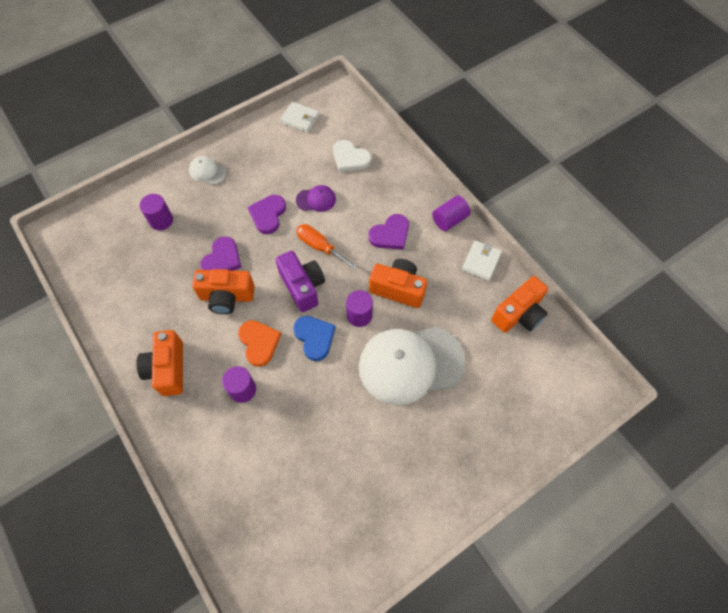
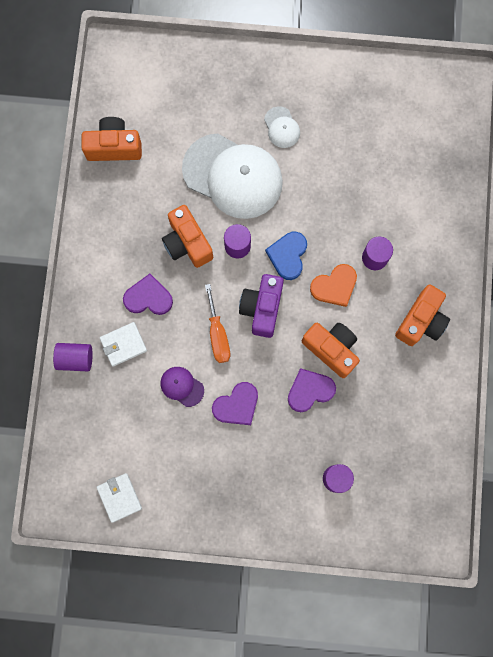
camera: 140 degrees left, 15 degrees up
(207, 172) = (256, 503): white cap -> white cap (282, 127)
(259, 343) = (334, 286): orange heart -> orange heart turned 135 degrees counterclockwise
(350, 158) = (112, 408): white heart -> none
(449, 220) = (86, 270): purple cylinder -> purple cylinder (75, 359)
(481, 261) = (98, 212): white wallet -> white wallet (123, 344)

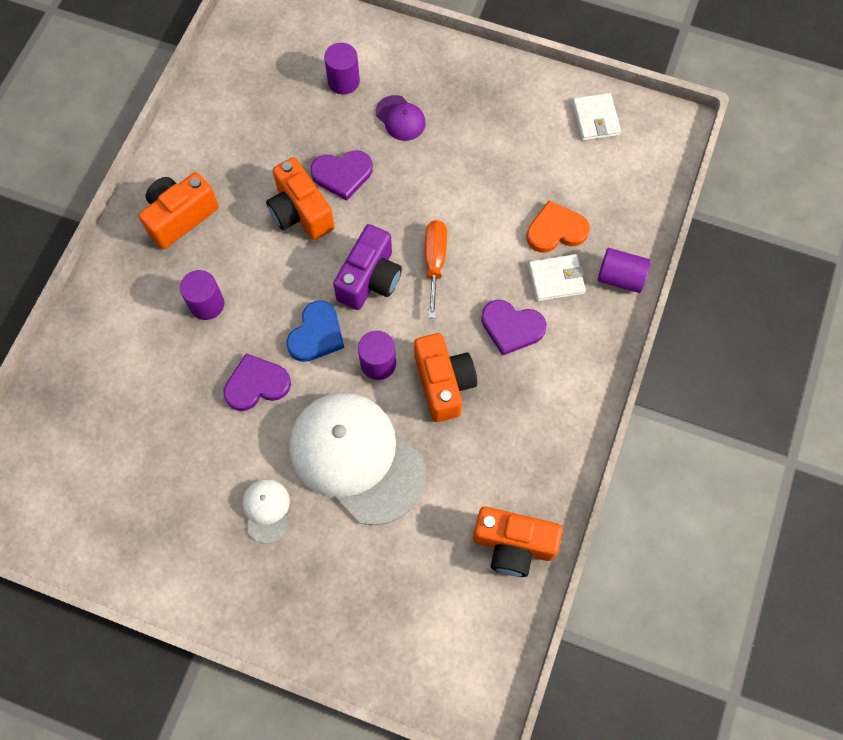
camera: 165 degrees left, 10 degrees down
(182, 386) = (494, 215): purple cap -> purple cap (400, 118)
(237, 405) = (434, 179): purple heart -> purple heart (256, 384)
(334, 286) = (270, 282): orange heart -> orange heart (556, 230)

